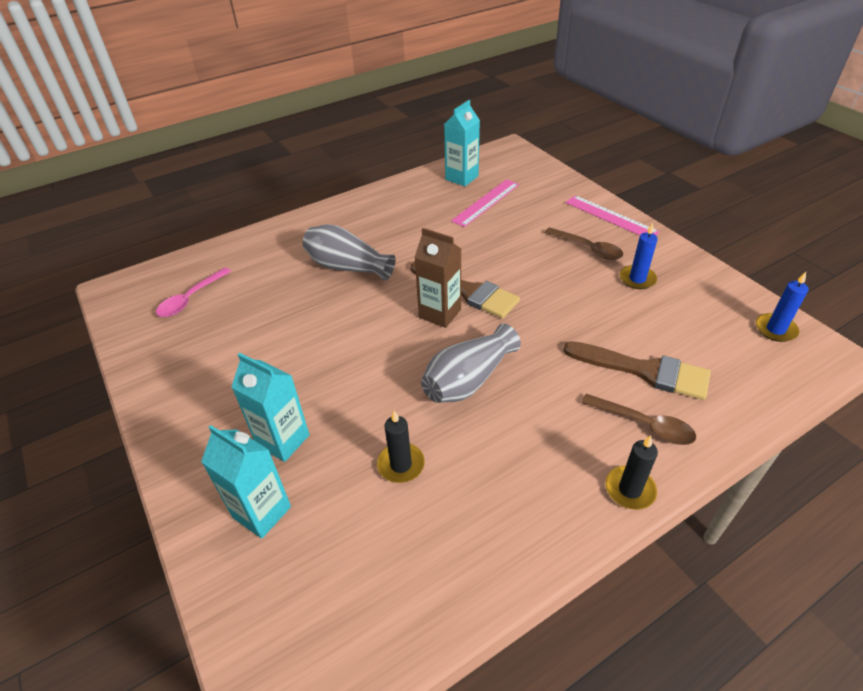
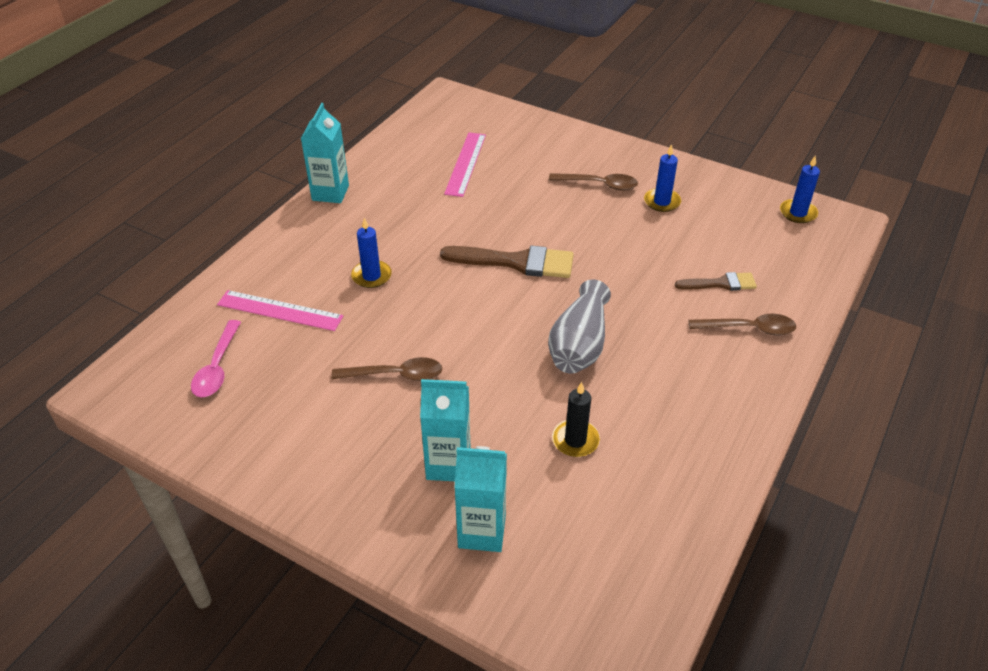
camera: 30 degrees left, 0 degrees up
(303, 350) = (395, 375): none -> brown spoon
(347, 267) = (371, 276): grey vase -> blue candle
(440, 313) = (505, 292): brown carton -> none
(461, 178) = (419, 142): turquoise carton -> turquoise carton (330, 193)
(610, 217) = (598, 146): pink ruler -> pink ruler (280, 310)
(630, 489) = (770, 384): black candle -> none
(644, 371) = (720, 283): brown brush -> brown brush, size x0.59

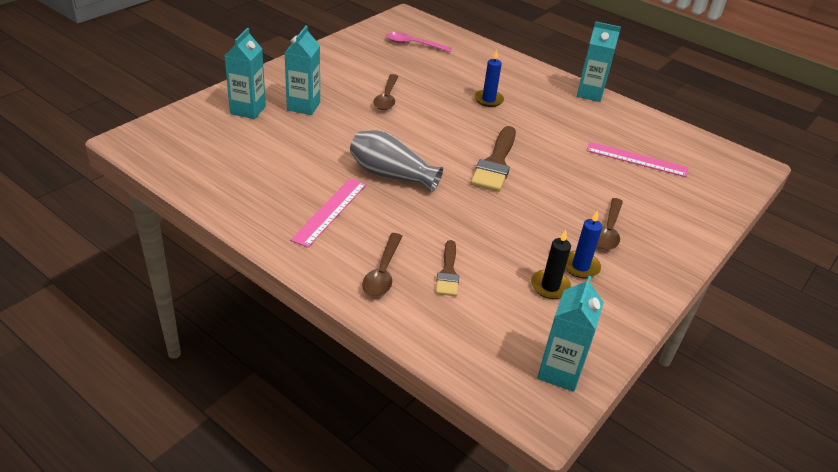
camera: 95 degrees right, 5 degrees down
(280, 310) = (459, 66): pink ruler -> pink ruler (330, 211)
(575, 440) = (300, 155): black candle -> black candle (550, 286)
(798, 213) = (559, 371): blue candle -> turquoise carton

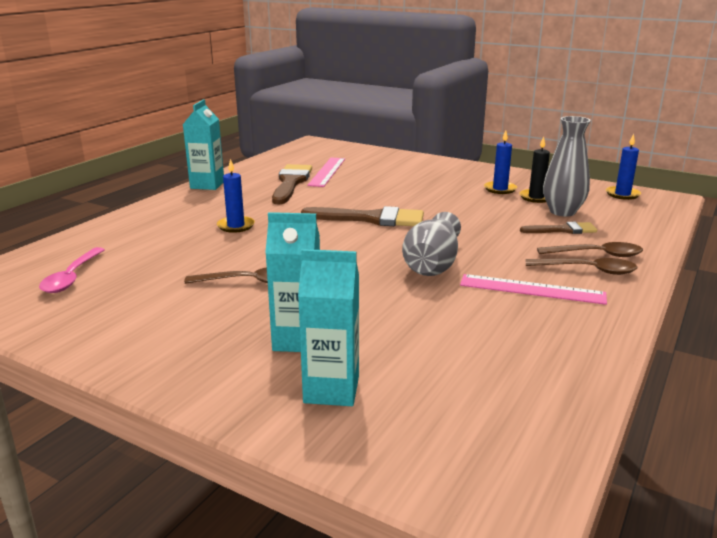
camera: 95 degrees left, 15 degrees down
(500, 291) = (562, 212): none -> grey vase
(559, 371) = (622, 194): turquoise carton -> blue candle
(598, 134) = (291, 183): none -> brown brush
(608, 230) = (443, 181): brown spoon -> brown spoon (587, 270)

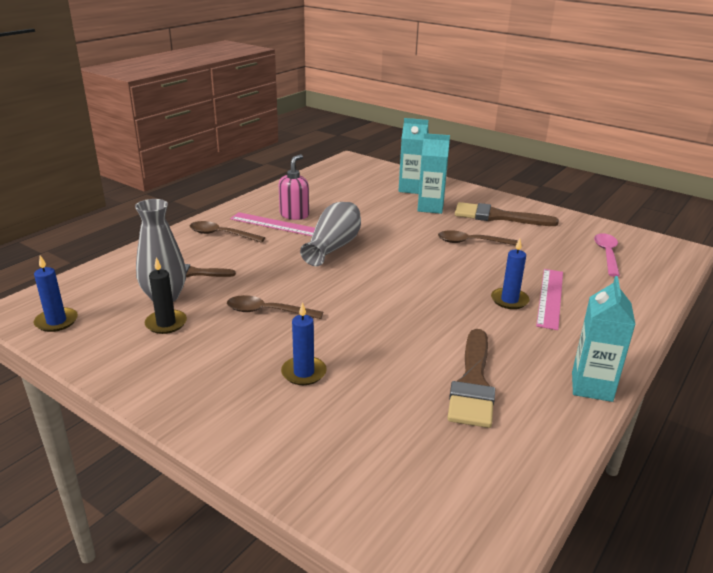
camera: 175 degrees left, 5 degrees up
(327, 171) = (421, 414): pink ruler -> pink ruler (550, 297)
(371, 219) = (372, 301): brown brush -> brown brush (497, 217)
(500, 189) = (193, 344): blue candle -> blue candle (304, 373)
(518, 307) = (294, 215): none -> pink soap dispenser
(596, 255) = (198, 246): brown spoon -> brown spoon (267, 312)

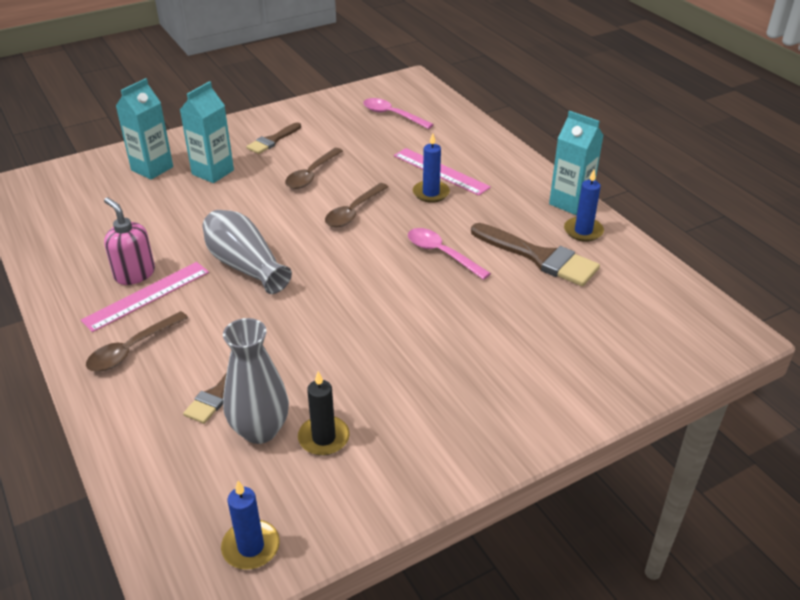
camera: 65 degrees left, 10 degrees up
(267, 312) = (351, 350): brown spoon -> brown spoon (353, 212)
(304, 373) = (476, 351): blue candle -> blue candle (583, 231)
(425, 325) = (442, 254): none -> pink spoon
(497, 217) = (272, 140): brown brush -> brown brush, size x0.59

